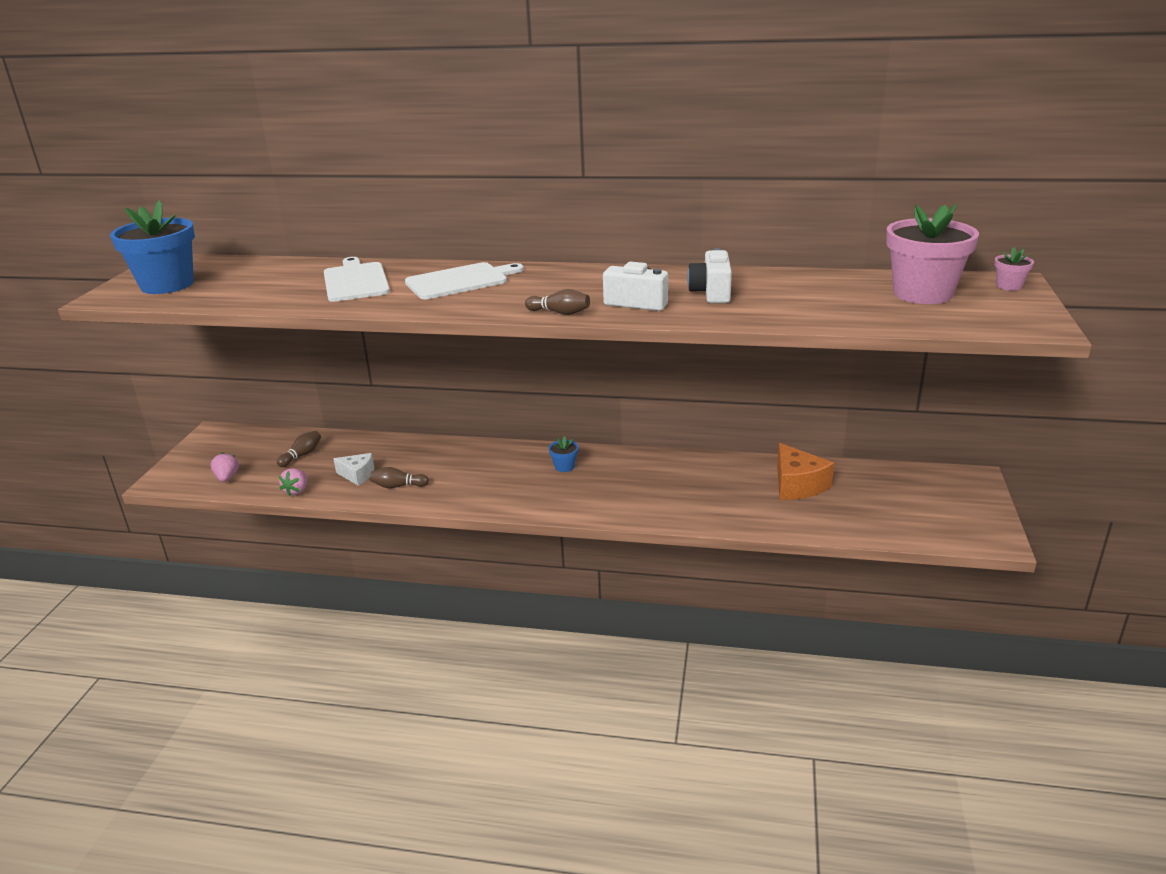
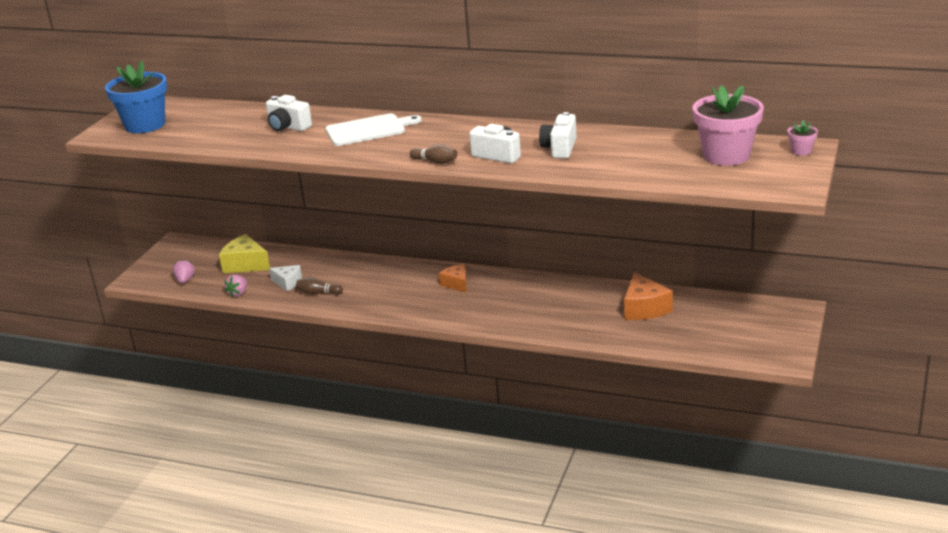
camera: 10 degrees right, 0 degrees up
(302, 455) = (245, 264): brown bowling pin -> yellow cheese
(355, 281) = (288, 127): white cutting board -> white camera
(564, 466) = (456, 284): blue flower pot -> orange cheese

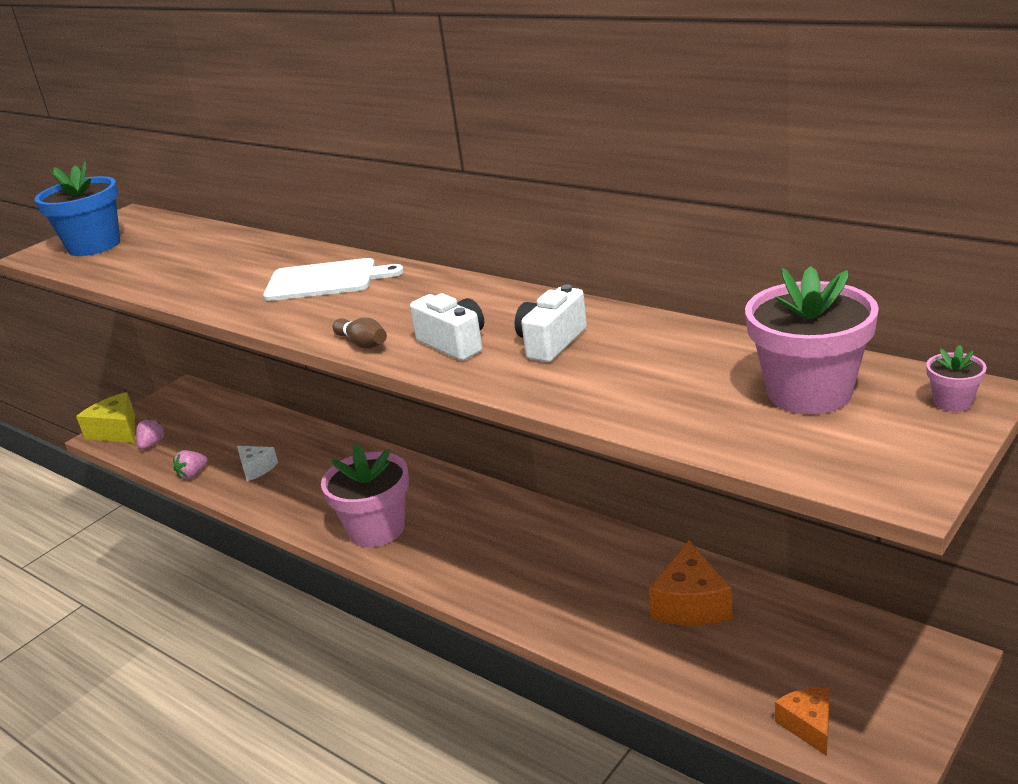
camera: 20 degrees right, 0 degrees up
(245, 264) = (230, 433): yellow cheese -> yellow cheese (116, 431)
(288, 127) = (238, 265): white camera -> none
(318, 293) = (279, 491): brown bowling pin -> none
(410, 303) = (376, 529): none -> pink flower pot
(456, 284) = (453, 508): orange cheese -> orange cheese (808, 726)

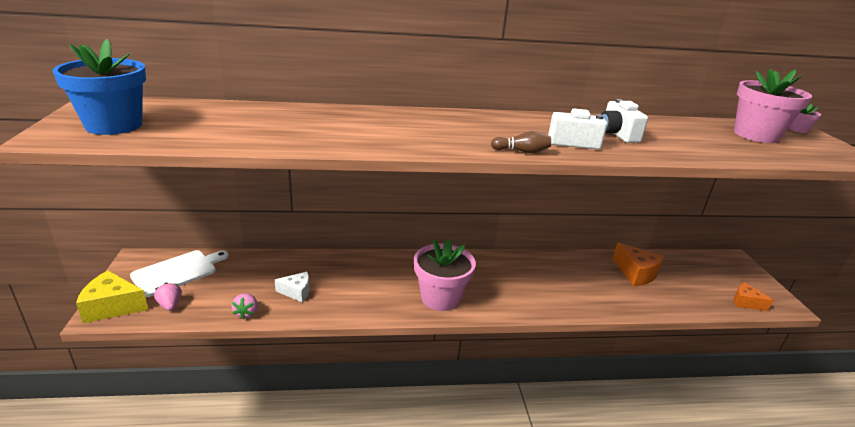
camera: 50 degrees left, 0 degrees up
(326, 280) = (407, 123): white cutting board -> white cutting board (177, 272)

